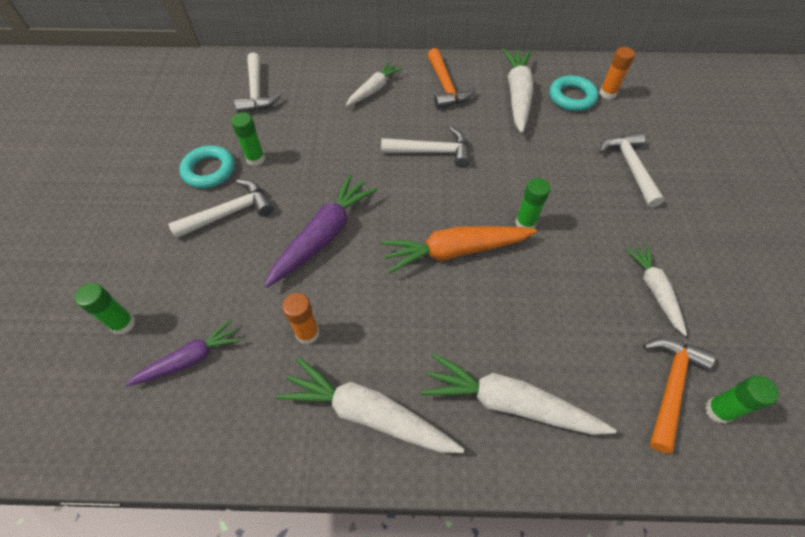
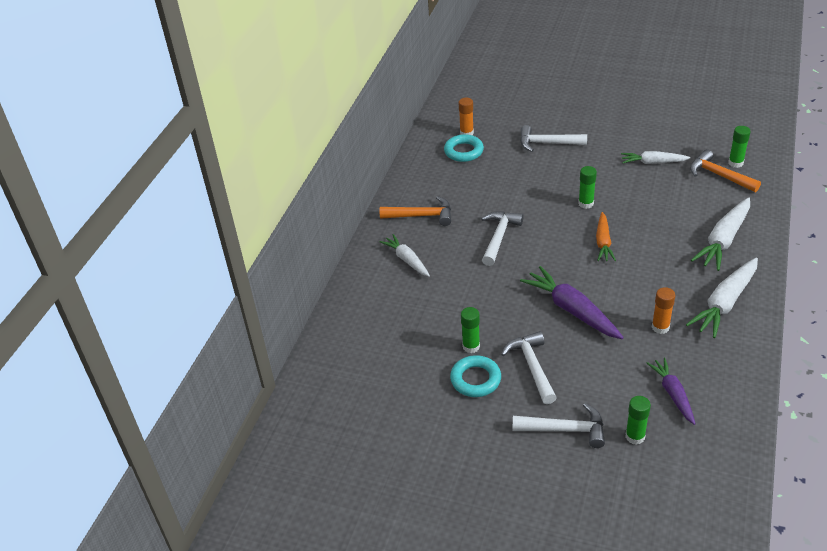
camera: 70 degrees left, 15 degrees down
(256, 92) = (376, 341): white hammer -> white hammer (565, 429)
(455, 251) = (603, 242): orange carrot -> orange carrot, size x0.63
(517, 95) = (450, 178): white carrot -> none

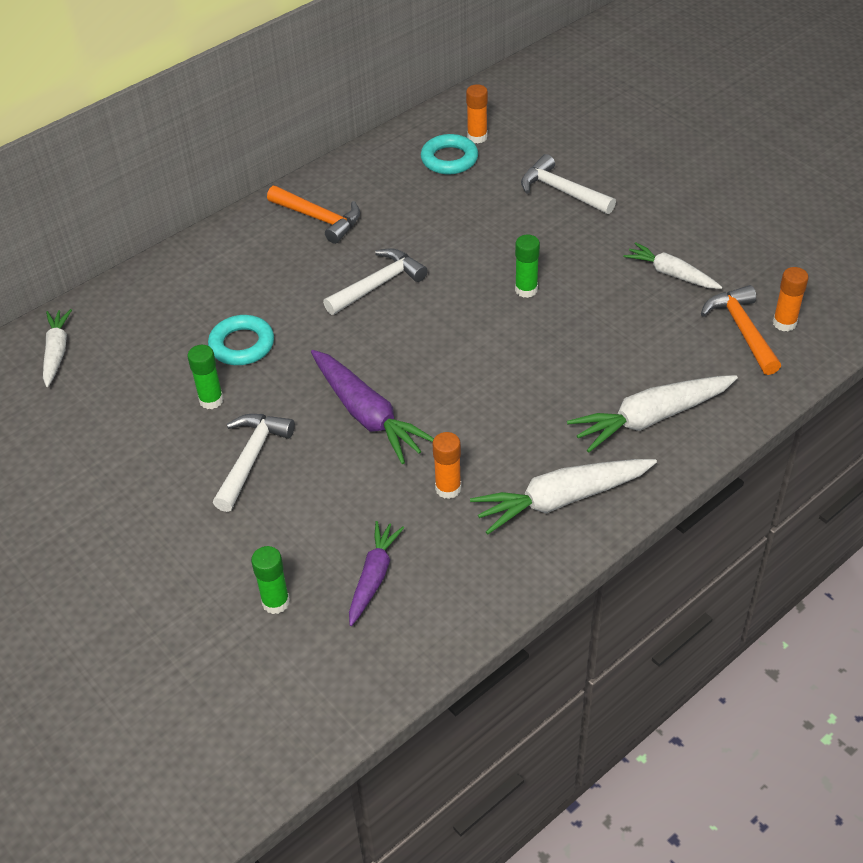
camera: 30 degrees right, 5 degrees up
(407, 260) = (248, 264): white carrot -> white carrot (57, 352)
(475, 379) = (176, 441): turquoise ring -> turquoise ring (242, 345)
(565, 429) = (209, 551): white hammer -> none
(572, 310) = (367, 414): purple carrot -> purple carrot turned 150 degrees clockwise
(603, 242) = (495, 348): orange carrot -> none
(735, 163) = (784, 323): green glue stick -> orange glue stick

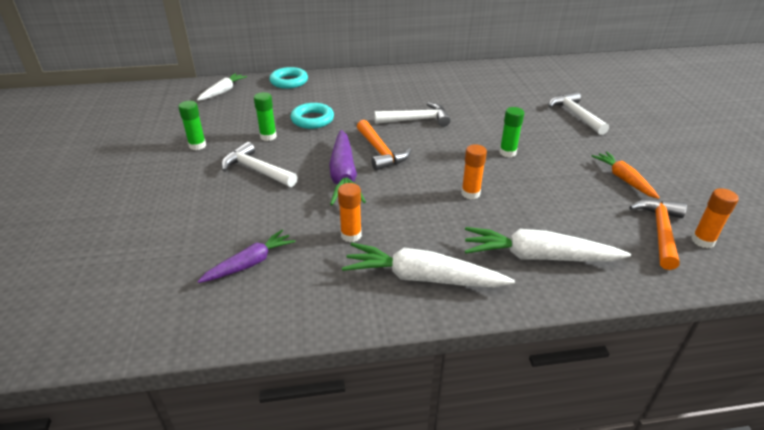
camera: 30 degrees right, 10 degrees down
(251, 458) = (256, 170): white hammer -> white hammer turned 105 degrees counterclockwise
(276, 602) = (179, 248): green glue stick -> green glue stick (197, 146)
(319, 219) = (413, 83): orange hammer -> orange hammer (380, 152)
(449, 159) = (514, 82): turquoise ring -> turquoise ring (289, 81)
(477, 137) = (541, 78): orange glue stick -> orange glue stick (470, 193)
(671, 274) = (623, 179): white carrot -> orange carrot

